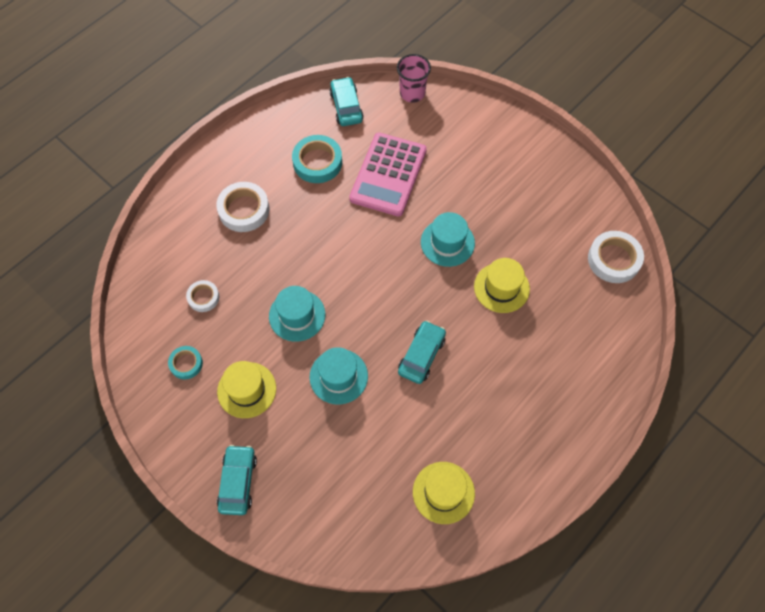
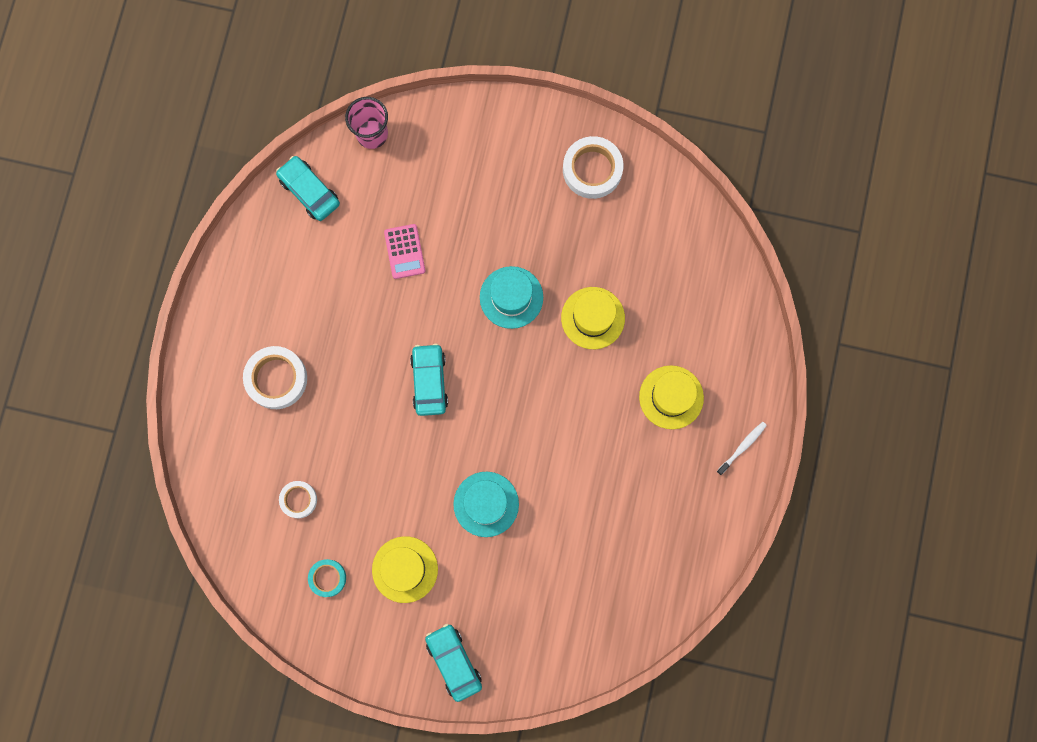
camera: 30 degrees left, 15 degrees up
(297, 315) = (406, 464): turquoise hat -> none
(317, 162) = (320, 278): turquoise tape -> none
(388, 175) = (404, 251): pink calculator -> pink calculator, size x0.50
(421, 355) = (554, 436): turquoise car -> turquoise car (429, 381)
(443, 492) = (649, 560): yellow hat -> yellow hat (671, 397)
(571, 446) = (742, 447): none -> white toothbrush
(614, 259) = (688, 223): white tape -> white tape (592, 169)

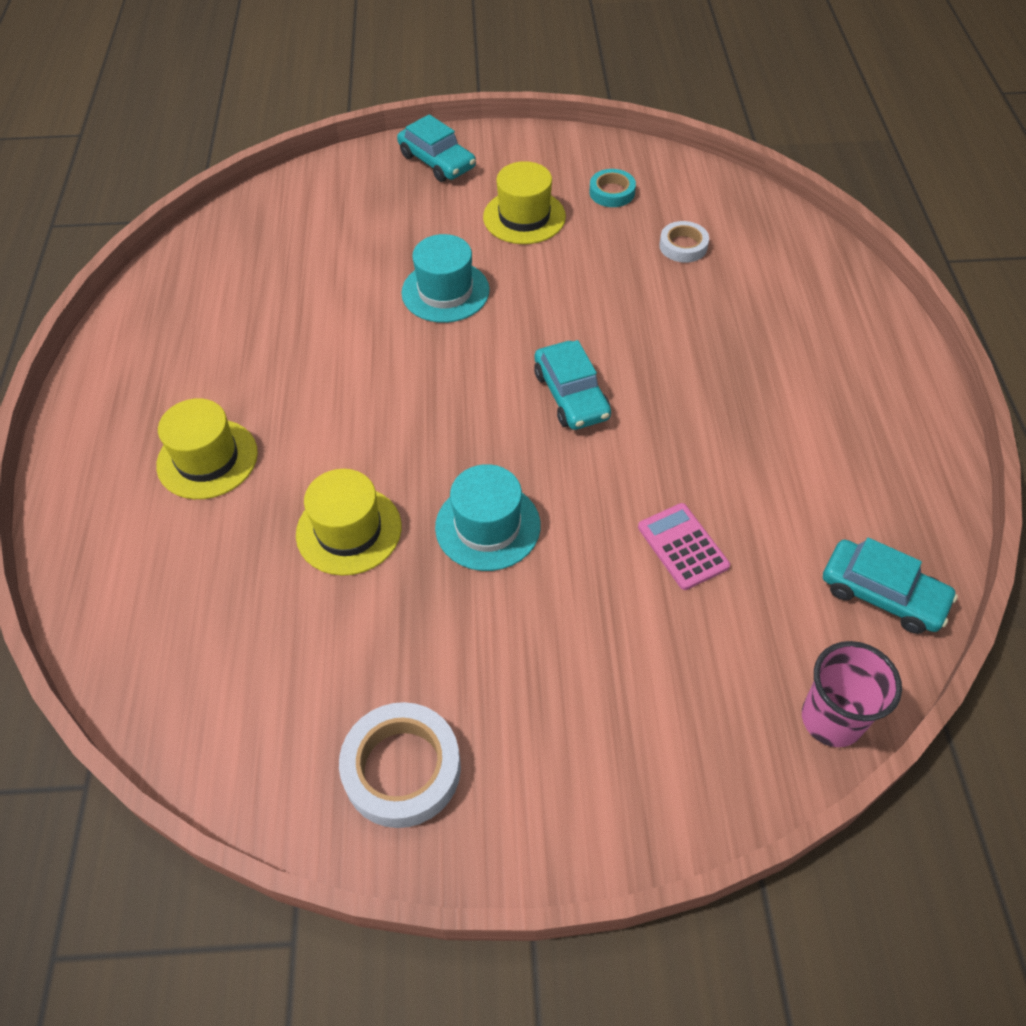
camera: 165 degrees right, 25 degrees down
(276, 379) = (782, 350): white tape -> none
(742, 447) = (93, 425): white toothbrush -> none

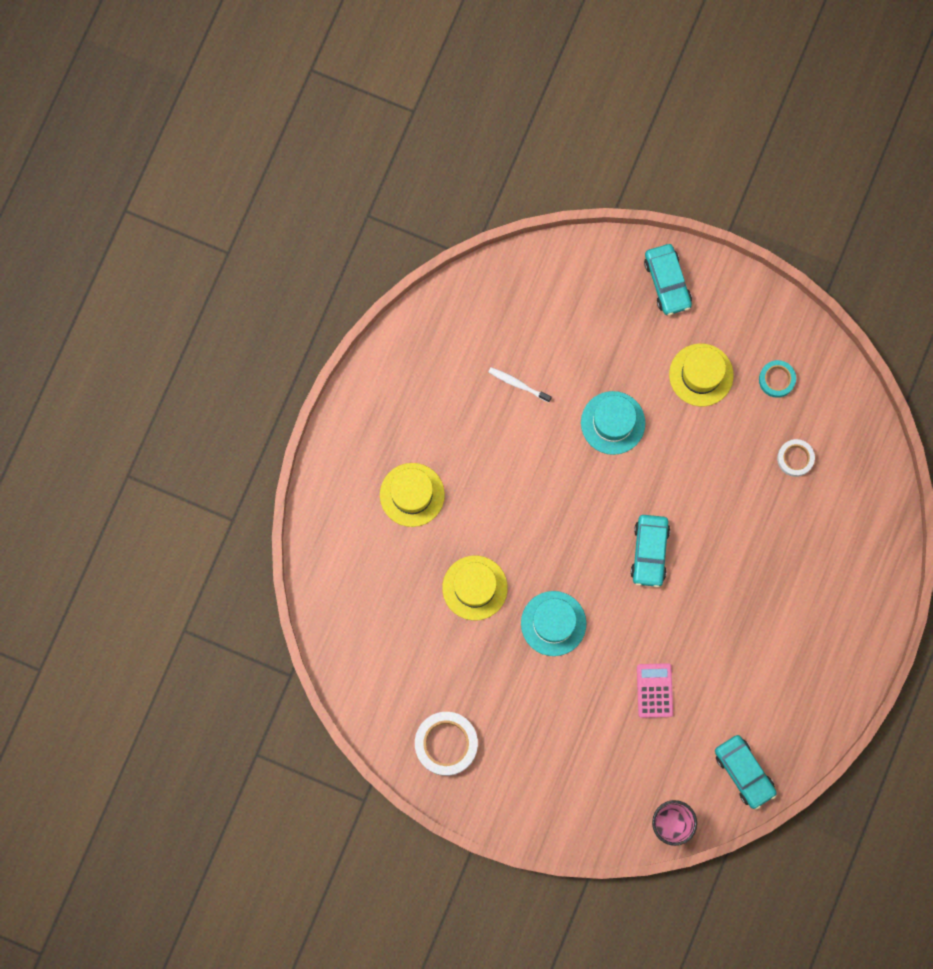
camera: 25 degrees right, 25 degrees up
(305, 299) = (518, 384): none -> white toothbrush

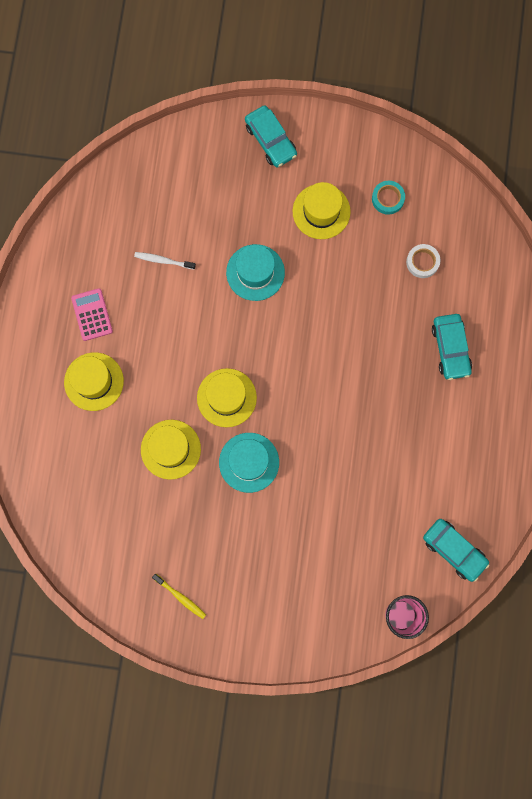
camera: 15 degrees left, 0 degrees up
(446, 744) = (180, 597): white tape -> yellow toothbrush
(547, 549) = (226, 397): none -> yellow hat
(649, 552) = (317, 376): turquoise car -> turquoise car (450, 348)
(654, 690) = (355, 498): pink calculator -> pink calculator (92, 314)

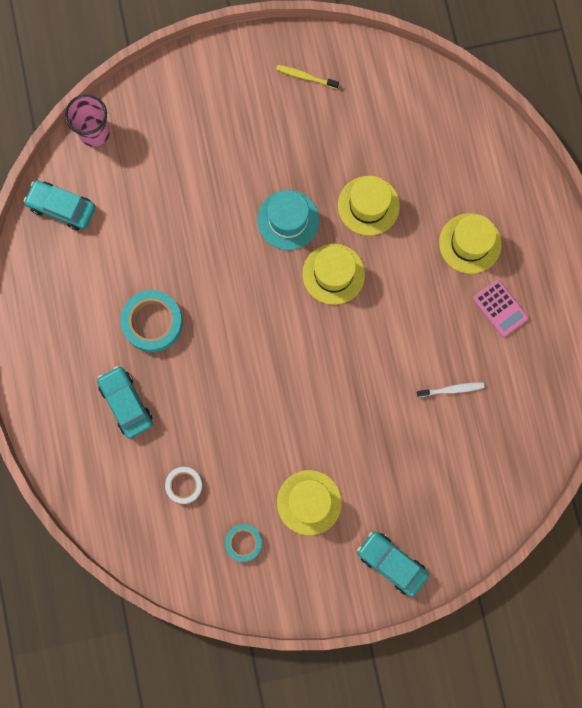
camera: 160 degrees right, 0 degrees up
(255, 272) = (353, 411): turquoise hat -> none
(404, 412) = (152, 322): none -> turquoise tape

